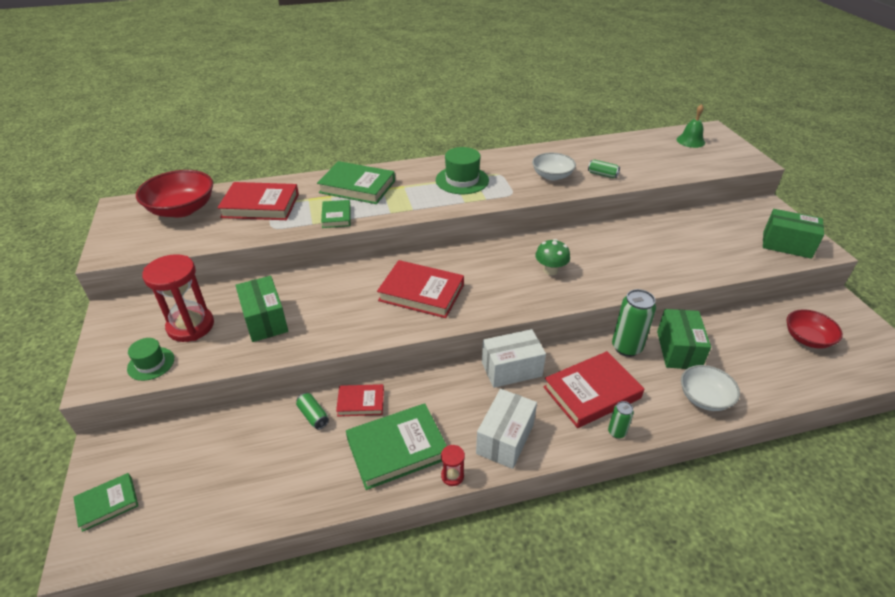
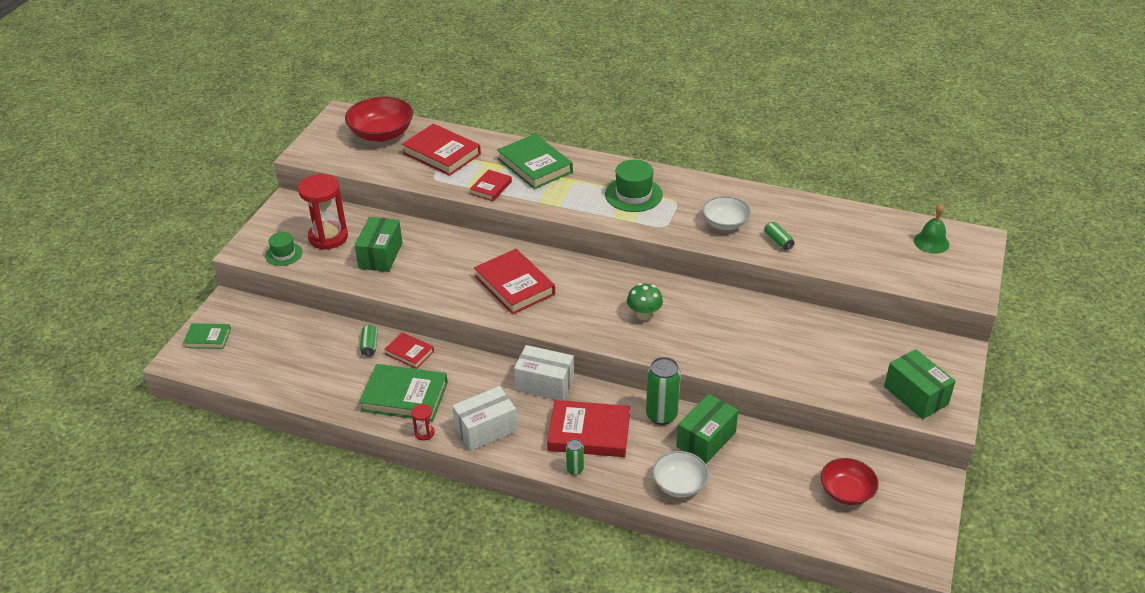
camera: 35 degrees right, 0 degrees up
(336, 216) = (491, 188): green book -> red book

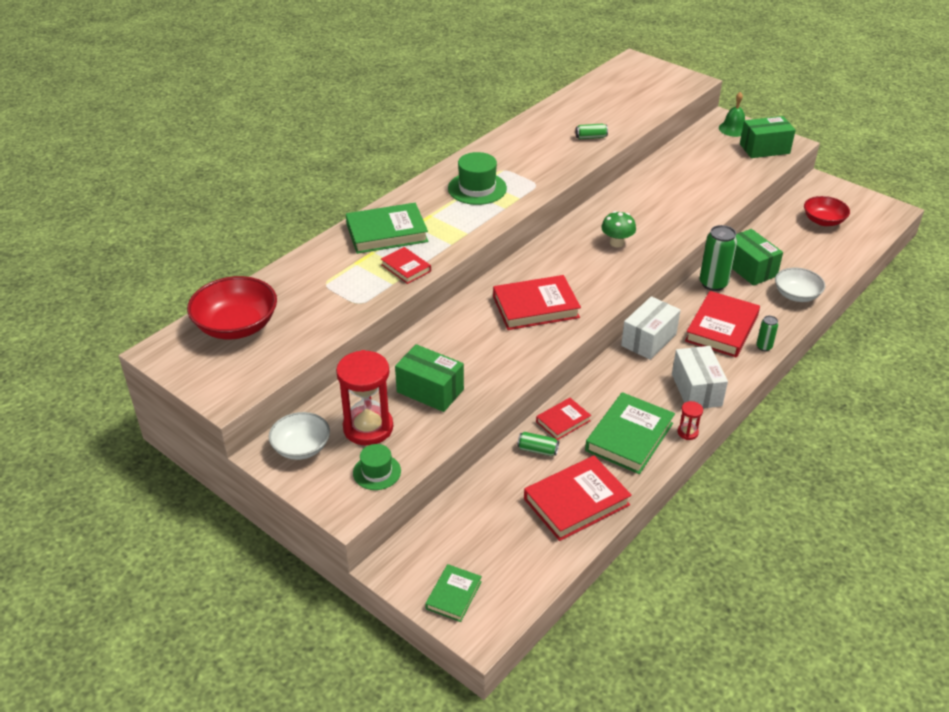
camera: 70 degrees left, 0 degrees up
(441, 154) = (315, 289): red book -> red book (576, 502)
(725, 223) = (550, 154): white bowl -> white bowl (301, 447)
(931, 242) = (628, 78): green bell -> green bell (733, 129)

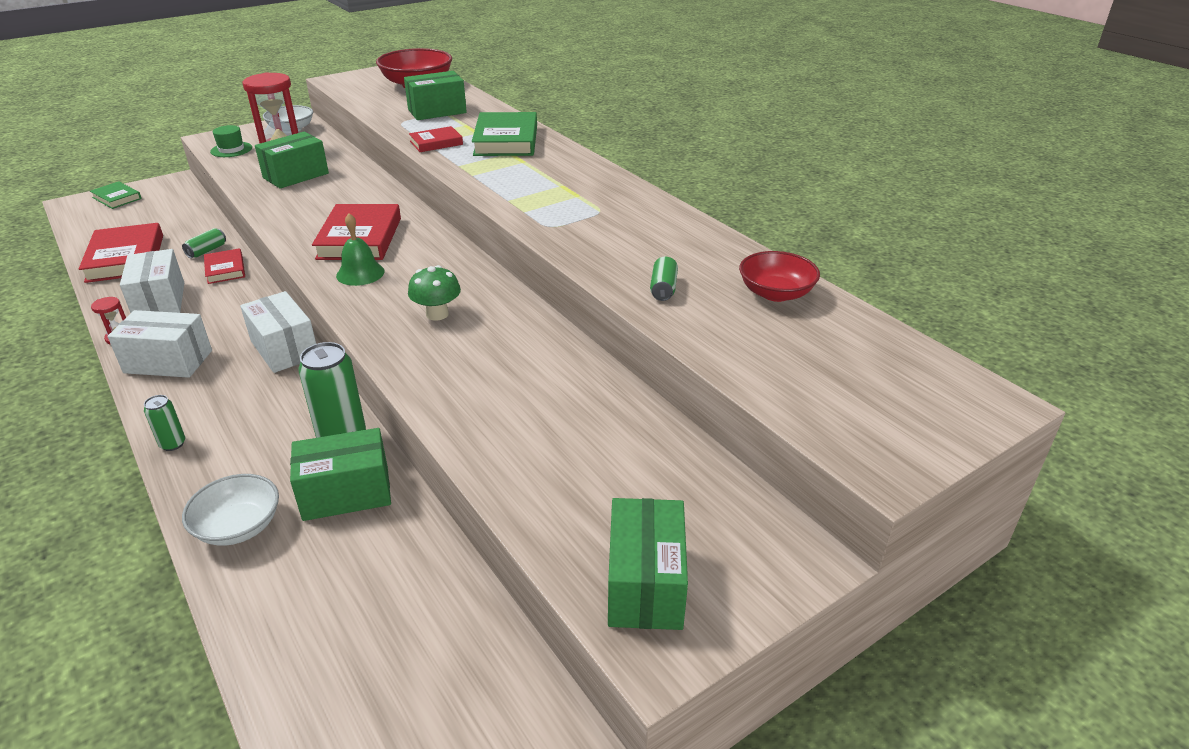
camera: 105 degrees right, 5 degrees down
(321, 289) = (437, 111): none -> green box
(477, 188) = (564, 190): green hat -> none
(629, 437) = (160, 301): green book -> white box
(721, 328) = (246, 416): red book -> none
(733, 129) = (751, 559): green bell -> green bell (360, 273)
(823, 221) = (413, 676): red bowl -> red bowl (775, 293)

